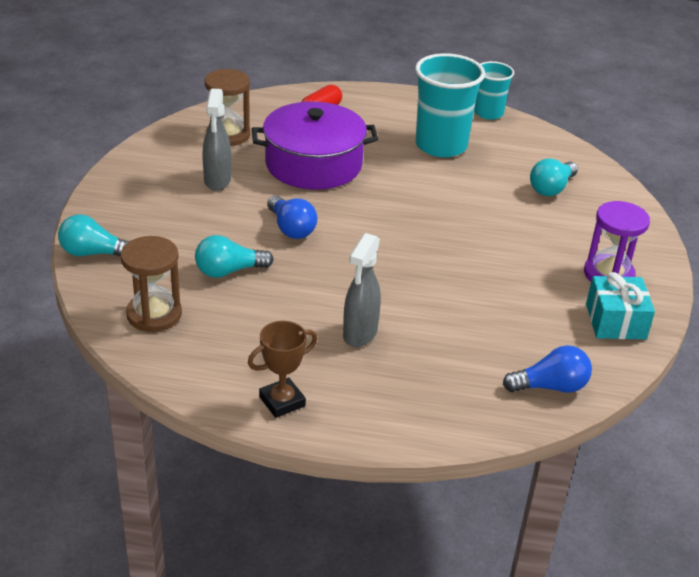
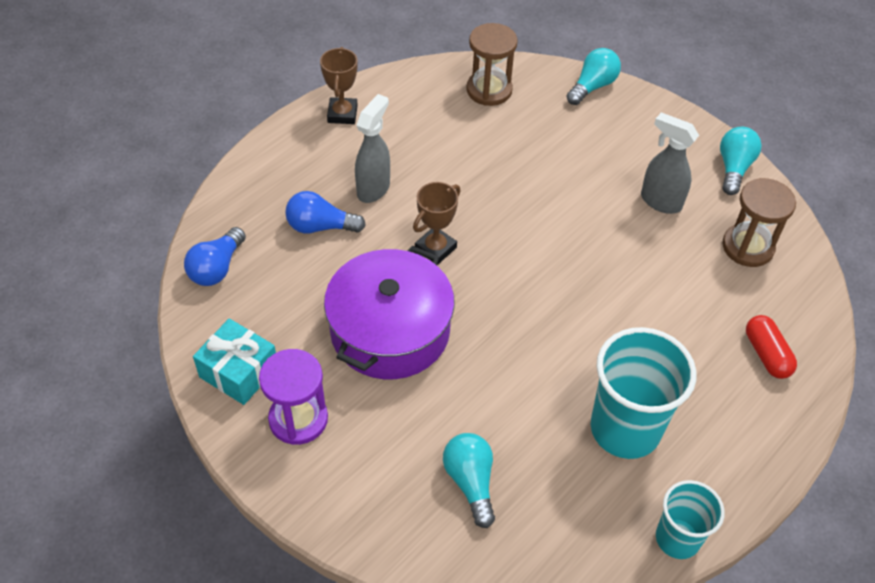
camera: 125 degrees right, 15 degrees up
(229, 271) = (512, 150): turquoise light bulb -> turquoise light bulb (733, 168)
(291, 228) = (546, 216): blue light bulb -> blue light bulb (320, 226)
(313, 164) = (649, 288): purple pot -> purple pot (390, 330)
(359, 334) = (373, 188): grey spray bottle -> grey spray bottle turned 60 degrees clockwise
(387, 272) = (435, 248): none -> brown trophy

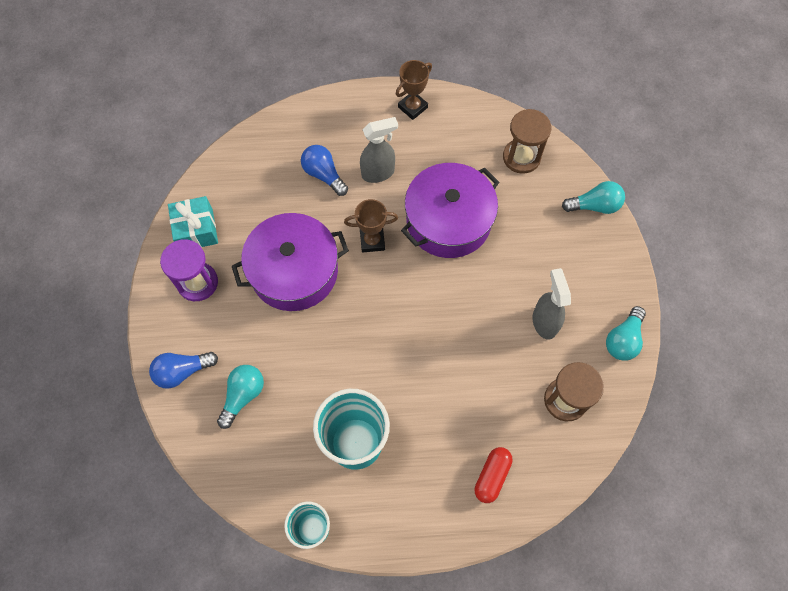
camera: 45 degrees right, 15 degrees up
(217, 268) = (245, 157): blue light bulb -> blue light bulb (182, 371)
(485, 182) = (448, 221): none -> purple pot
(733, 168) = (623, 340): turquoise light bulb -> turquoise light bulb turned 150 degrees clockwise

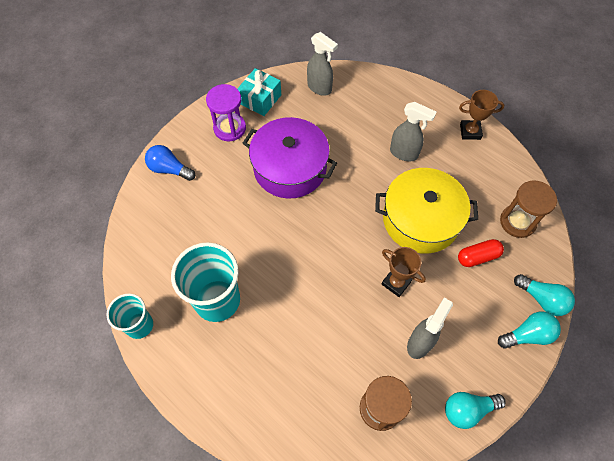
camera: 45 degrees right, 5 degrees down
(241, 172) = (319, 88): none -> grey spray bottle
(243, 395) = (186, 212): turquoise light bulb -> turquoise light bulb (527, 335)
(324, 175) = (368, 127): blue light bulb -> none
(372, 241) = (356, 190): brown trophy -> brown trophy (396, 283)
(448, 221) = (420, 220): purple pot -> yellow pot
(492, 476) = (276, 406): red capsule -> red capsule (478, 257)

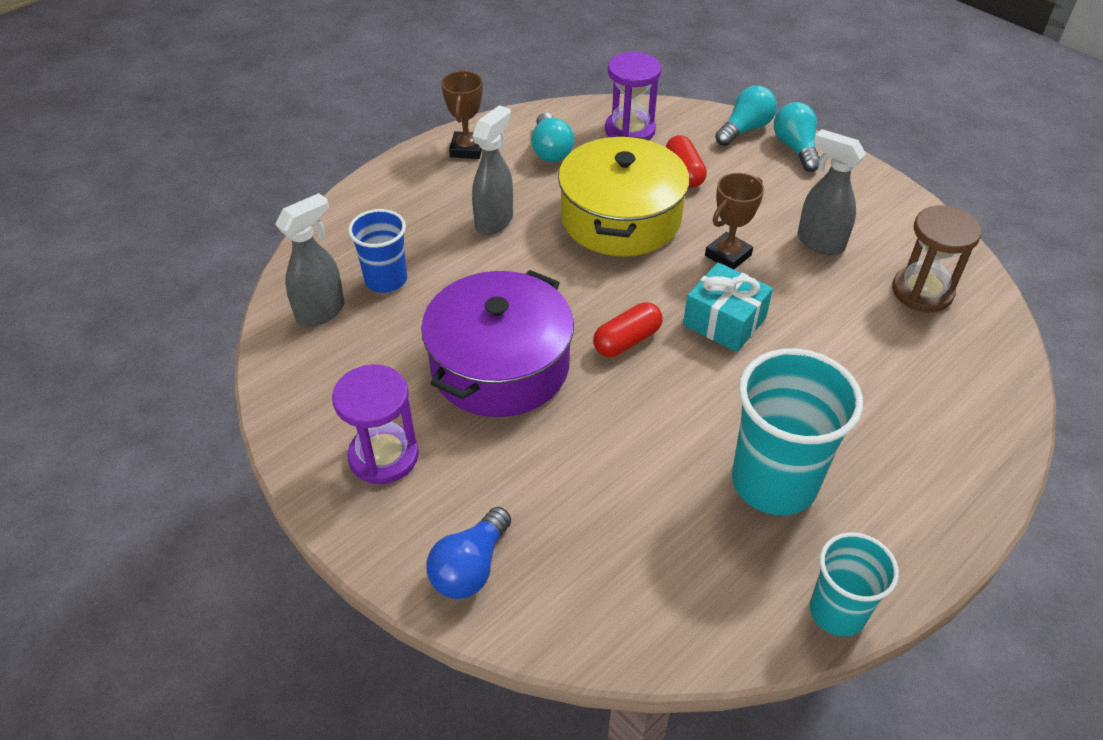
camera: 85 degrees left, 15 degrees down
(260, 99) = (321, 403): turquoise gift -> turquoise gift (724, 321)
(314, 227) = (627, 341): none -> red capsule
(346, 110) = (386, 280): none -> blue cup
(468, 410) = (904, 212): turquoise light bulb -> turquoise light bulb (550, 150)
(517, 222) = (630, 130): brown hourglass -> purple hourglass

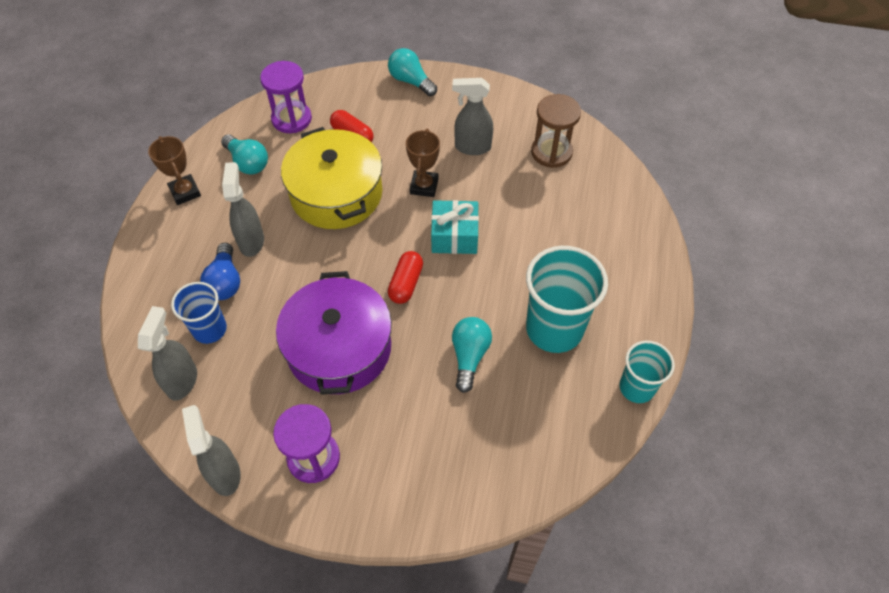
camera: 35 degrees left, 10 degrees up
(286, 418) = (225, 473): none -> grey spray bottle
(470, 567) = (425, 494): blue light bulb -> blue light bulb (225, 281)
(745, 129) = (368, 81): turquoise light bulb -> turquoise light bulb (469, 356)

